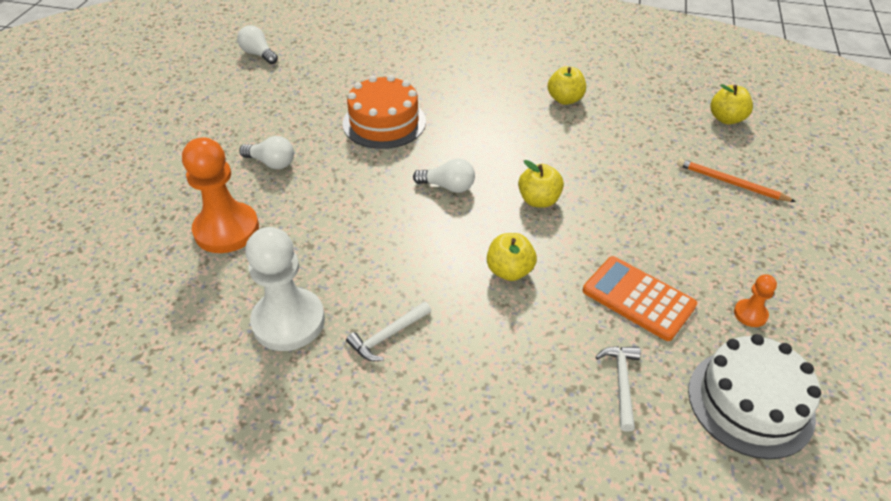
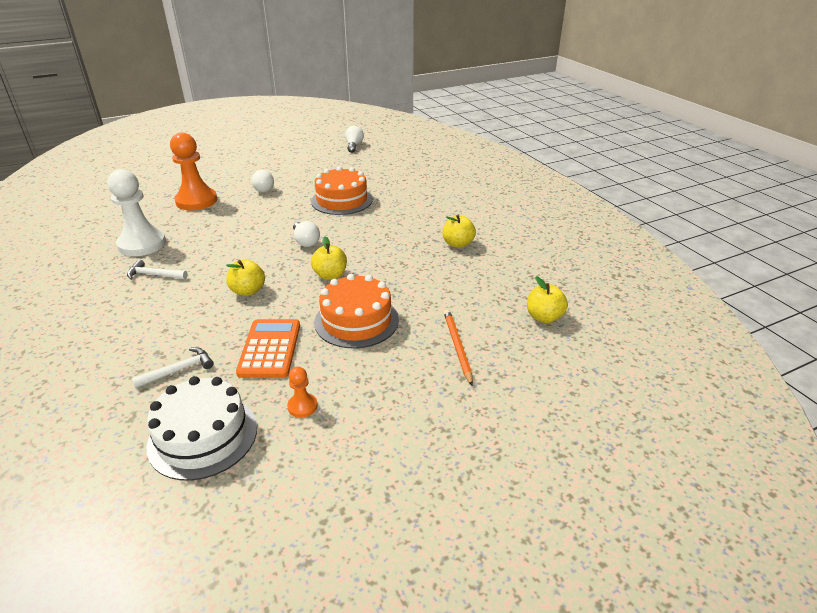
camera: 50 degrees right, 10 degrees down
(639, 220) = (356, 321): none -> orange cake

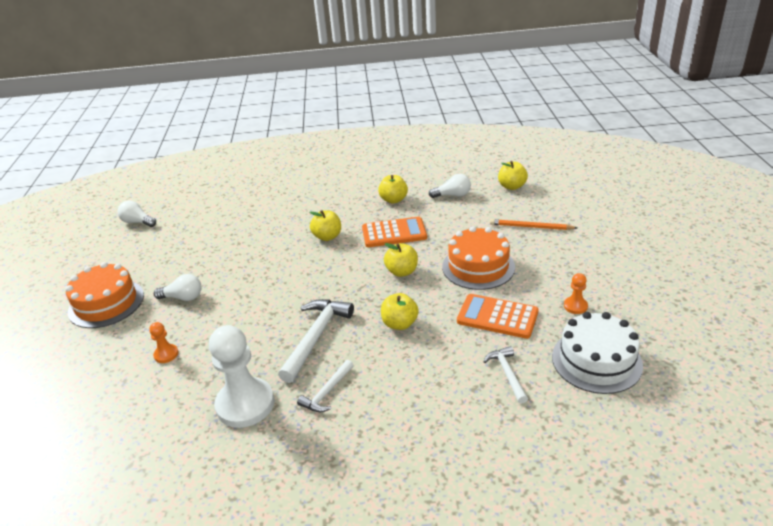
camera: 65 degrees left, 0 degrees up
(196, 201) = (166, 354): orange pawn -> orange pawn, size x0.45
(223, 254) = (316, 337): none -> white hammer
(305, 241) = (330, 279): white light bulb -> white light bulb (453, 195)
(342, 200) = (262, 247): orange cake -> orange cake (106, 303)
(372, 224) = (327, 236): none -> yellow apple
(395, 257) = (394, 233): none -> orange calculator

